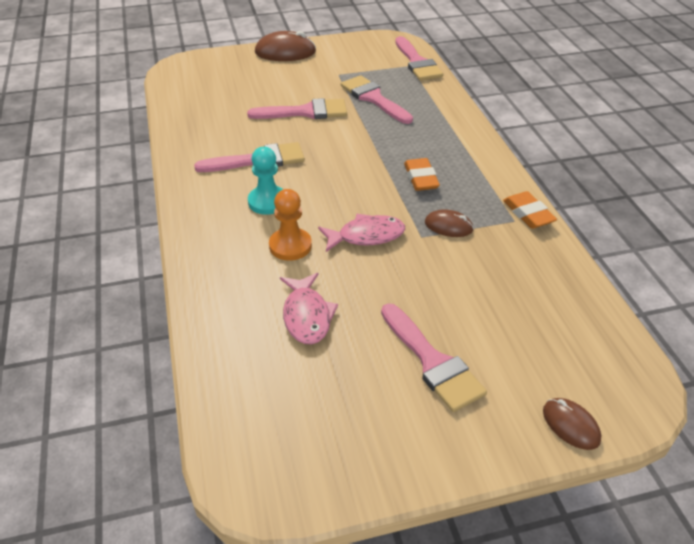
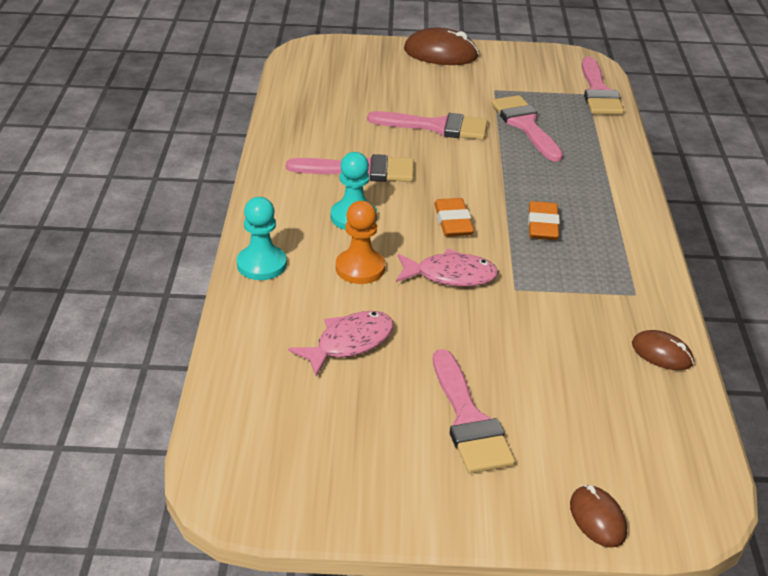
camera: 15 degrees right, 5 degrees down
(205, 260) = (261, 264): none -> turquoise pawn
(307, 316) = (349, 343): pink fish -> pink fish turned 135 degrees counterclockwise
(448, 226) = (552, 284): brown mouse -> brown mouse (662, 353)
(528, 214) = (656, 290): orange eraser -> orange eraser (453, 222)

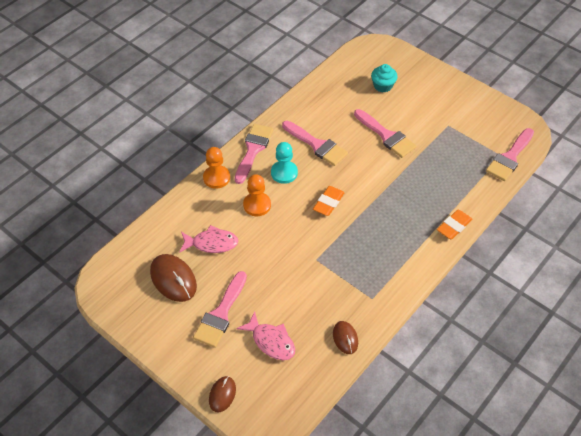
camera: 40 degrees right, 15 degrees up
(261, 264) = (216, 178): turquoise pawn -> orange pawn
(369, 82) = (383, 86): none -> turquoise cupcake
(440, 53) = (446, 83): brown mouse -> brown mouse (173, 279)
(450, 275) = (294, 233): pink fish -> pink fish (271, 341)
(525, 125) = (437, 160): pink brush -> pink brush (253, 150)
(542, 226) = (371, 230): orange eraser -> orange eraser (454, 226)

